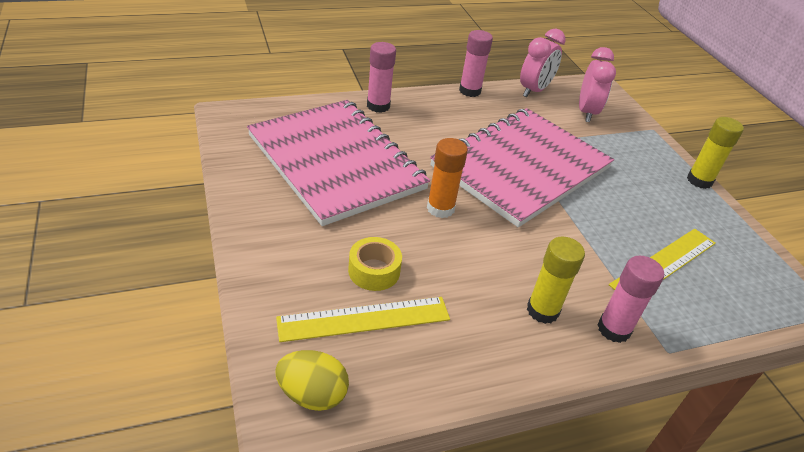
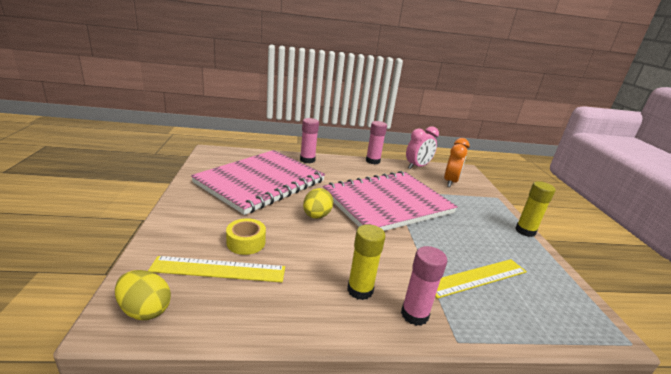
camera: 15 degrees right, 15 degrees down
(335, 162) = (261, 182): pink notebook -> pink notebook turned 60 degrees clockwise
(440, 208) = (316, 216): orange glue stick -> yellow egg
(586, 112) = (450, 182): pink clock -> orange clock

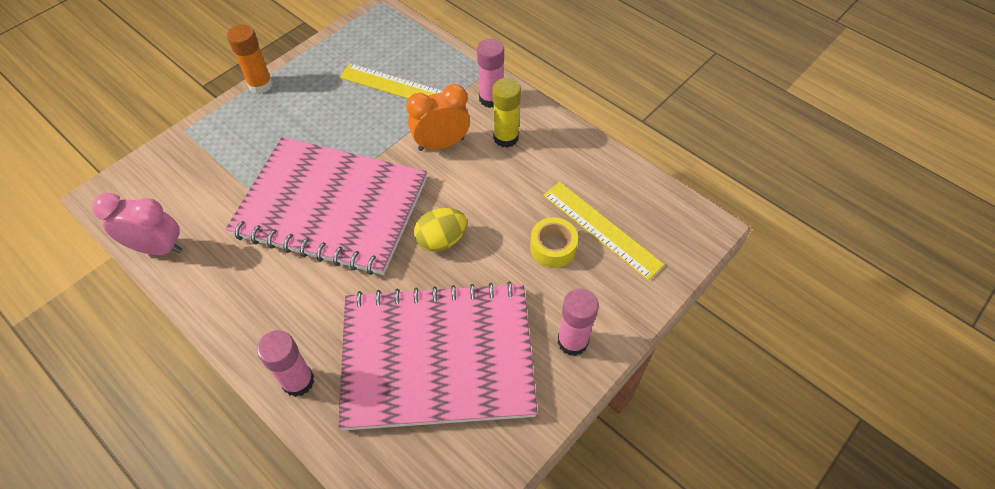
camera: 130 degrees left, 30 degrees up
(145, 310) = (680, 223): yellow egg -> none
(372, 161) = (199, 308): pink glue stick -> pink glue stick (572, 341)
(450, 182) = (181, 188): orange clock -> orange clock (441, 144)
(525, 231) = (260, 85): yellow glue stick -> orange glue stick

